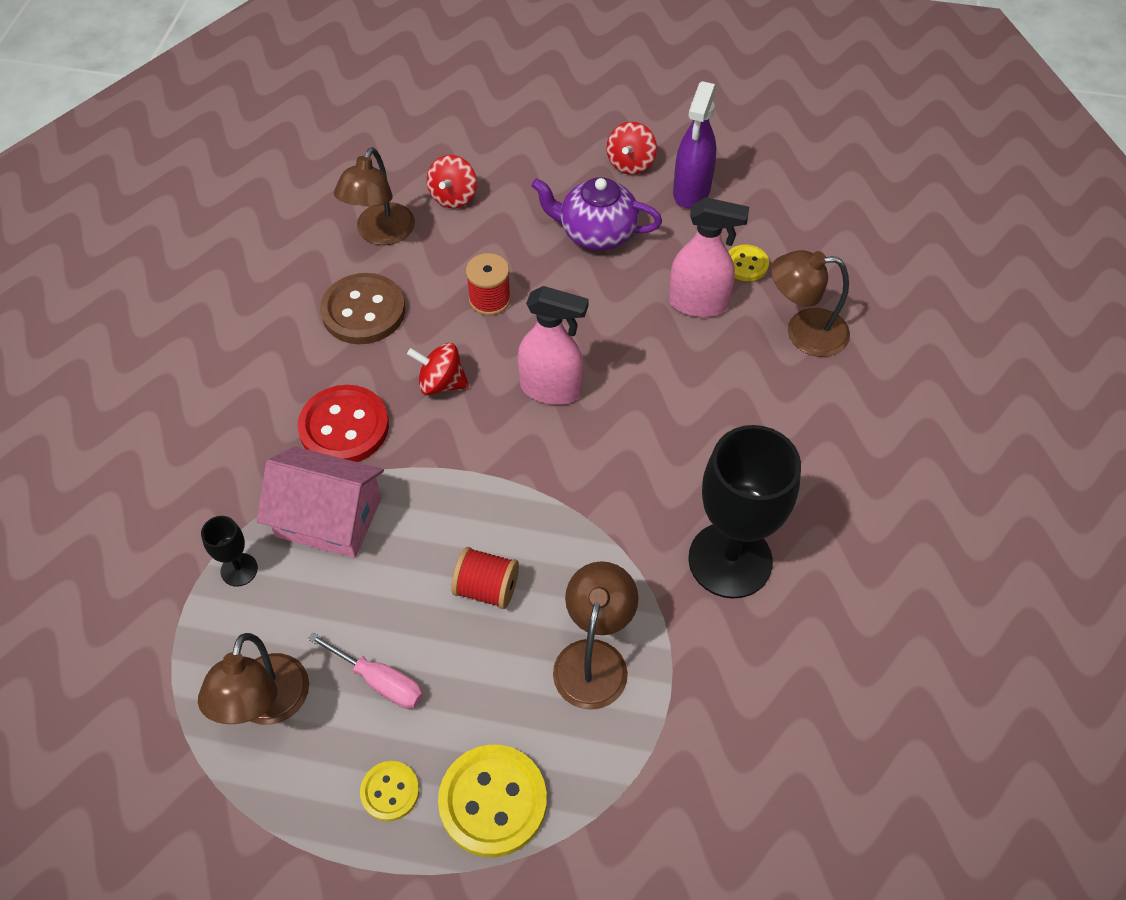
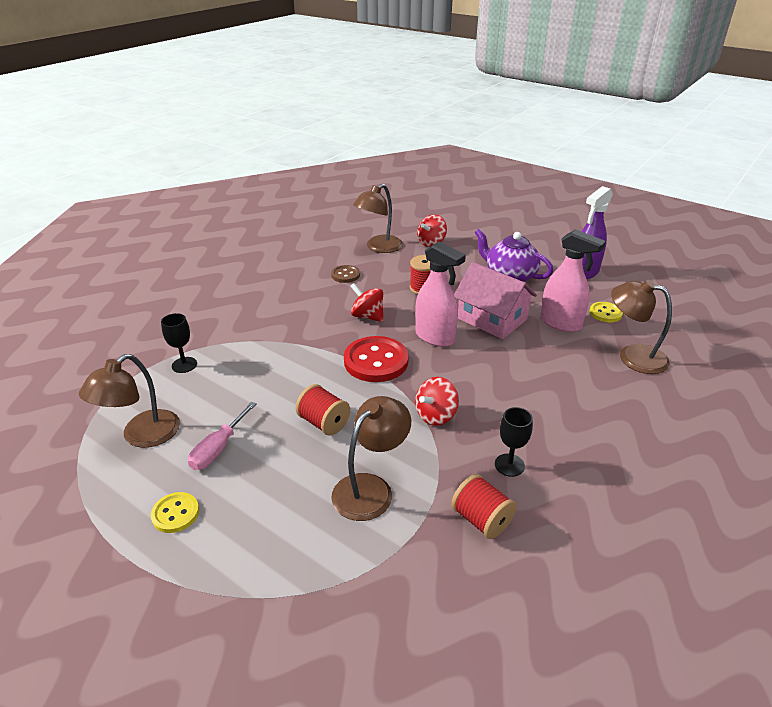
camera: 25 degrees right, 20 degrees down
(329, 517) = (254, 357): pink house -> pink house (492, 319)
(344, 427) = (296, 320): red button -> red button (376, 361)
(363, 311) = (345, 275): brown button -> brown button, size x0.54
(379, 681) = (218, 448): pink screwdriver -> pink screwdriver turned 60 degrees clockwise
(493, 801) = (238, 549): yellow button -> none
(630, 163) = (550, 252): red spinning top -> red spinning top (435, 415)
(730, 560) = (509, 465): black goblet -> black goblet, size x0.43
(732, 647) = (481, 520): none -> red spool

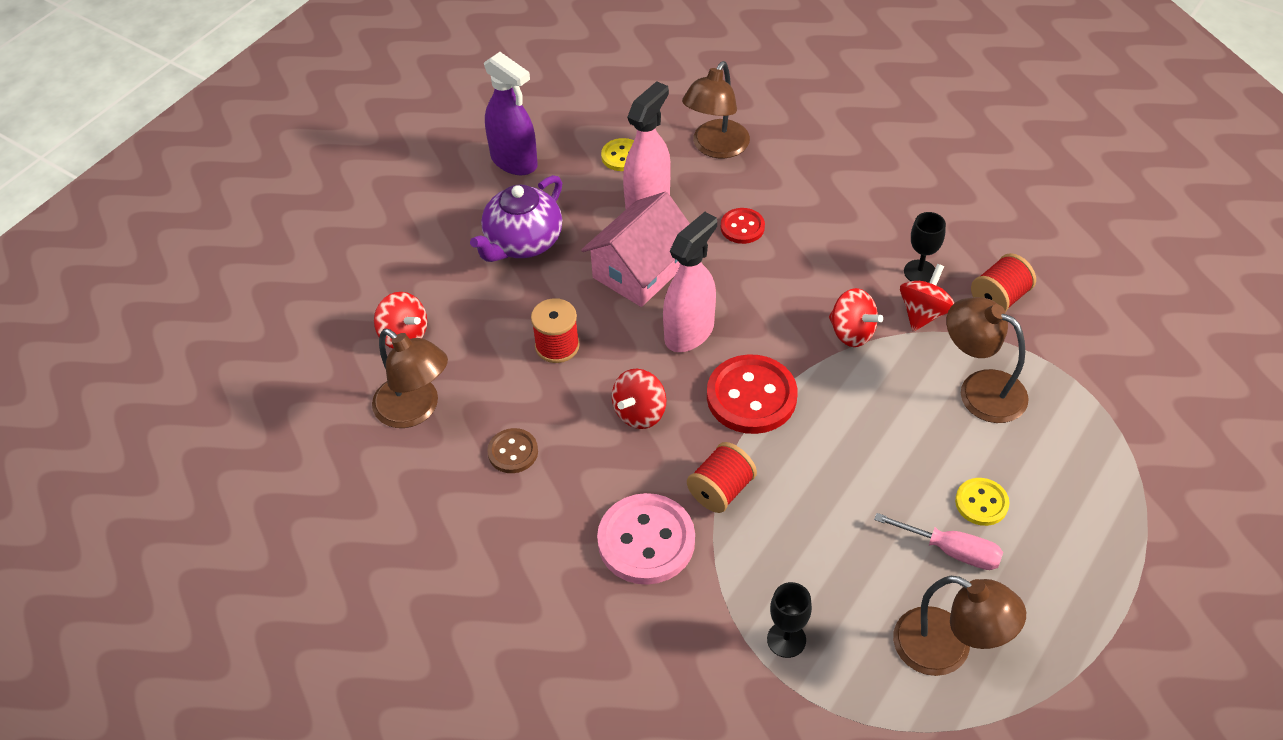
camera: 90 degrees left, 15 degrees up
(175, 513) = (1062, 571): yellow button -> yellow button (981, 503)
(272, 317) = (646, 541): none -> pink button
(324, 423) = (884, 443): red spool -> red spool (721, 490)
(459, 461) = (923, 313): none -> red spinning top
(544, 365) = (742, 227): none -> red button

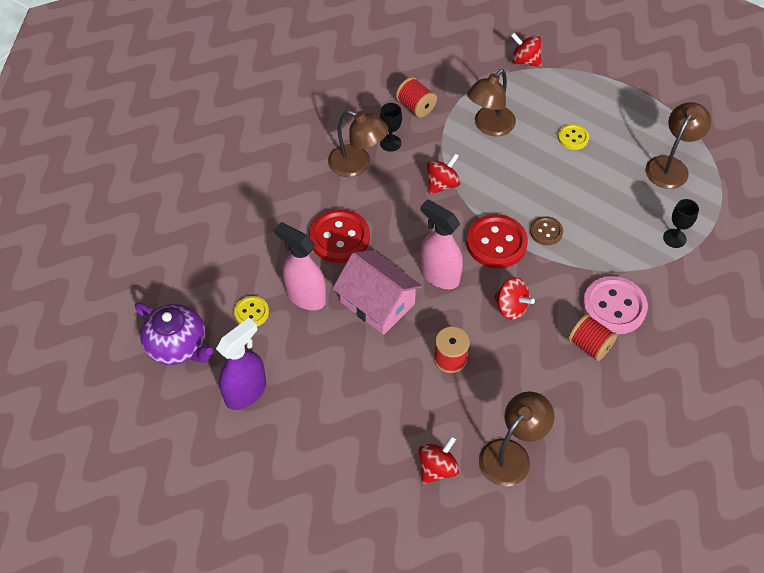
camera: 90 degrees left, 5 degrees up
(513, 452) = (547, 386): brown button -> brown button (546, 232)
(523, 243) = (342, 384): purple teapot -> purple teapot (178, 346)
(716, 147) = (251, 249): brown lamp -> brown lamp (357, 165)
(721, 490) = (572, 264): red spool -> red spool (589, 345)
(742, 227) = (339, 237): red button -> red button, size x1.84
(923, 313) = (426, 145): red spinning top -> red spinning top (525, 61)
(951, 551) = (607, 156): pink screwdriver -> none

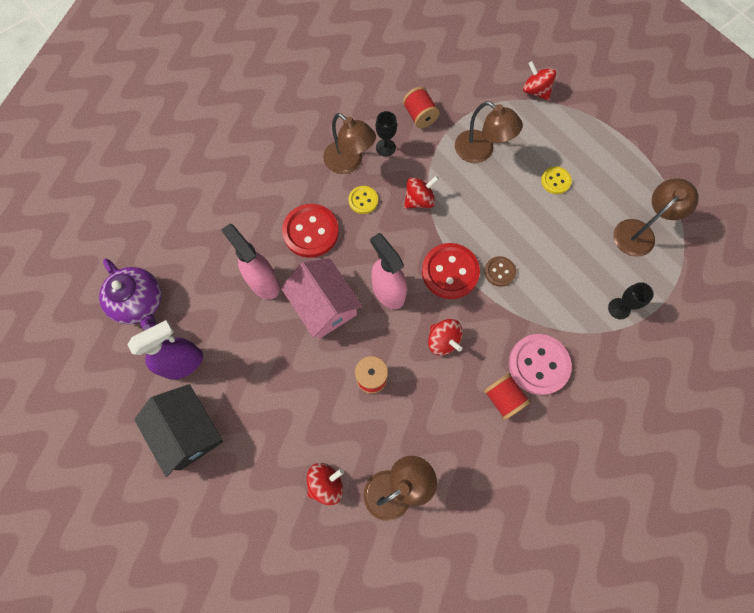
camera: 15 degrees right, 15 degrees up
(251, 312) = (212, 286): yellow button -> yellow button (363, 200)
(273, 456) = (188, 431): none -> black house
(489, 126) = (481, 151): brown lamp -> brown lamp turned 105 degrees counterclockwise

